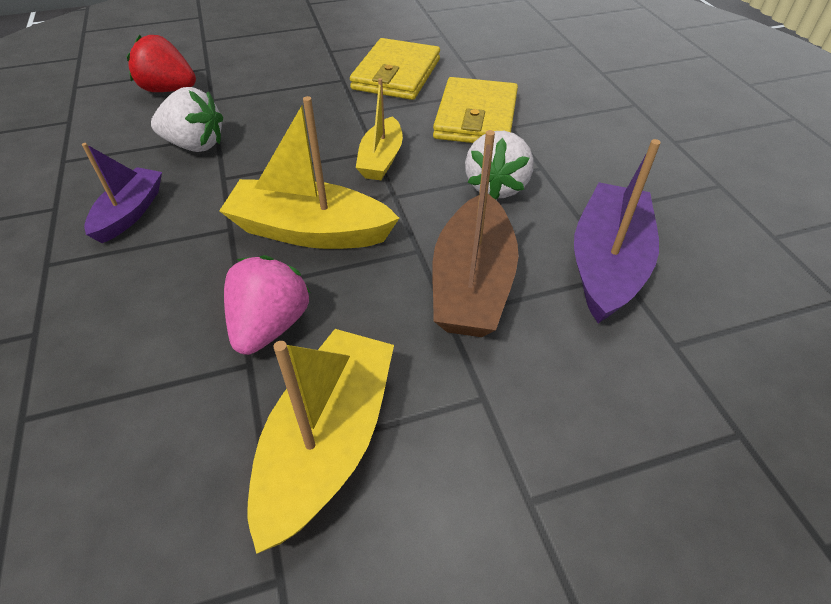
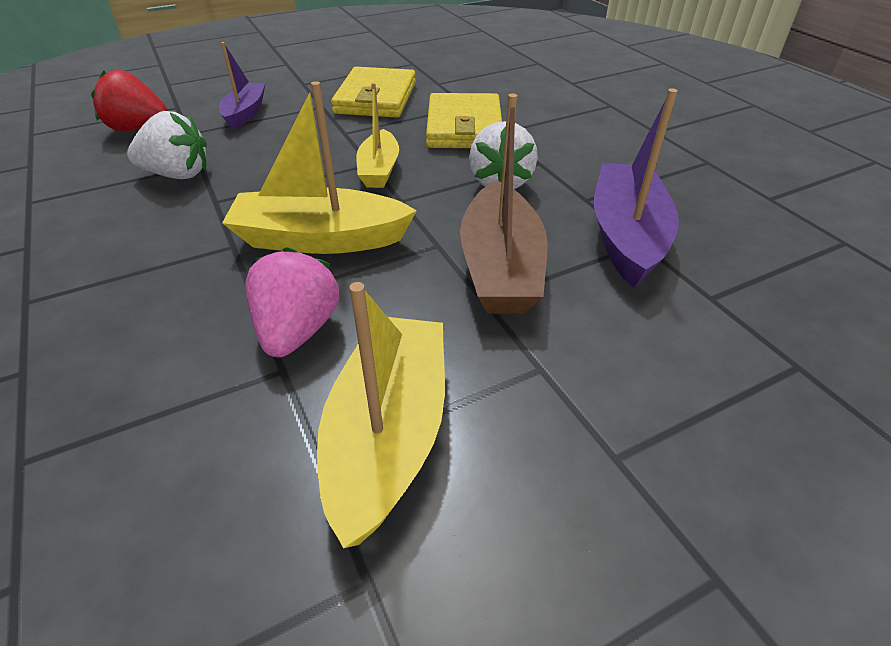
camera: 10 degrees left, 5 degrees down
(130, 213) = (116, 242): purple boat -> purple boat (245, 113)

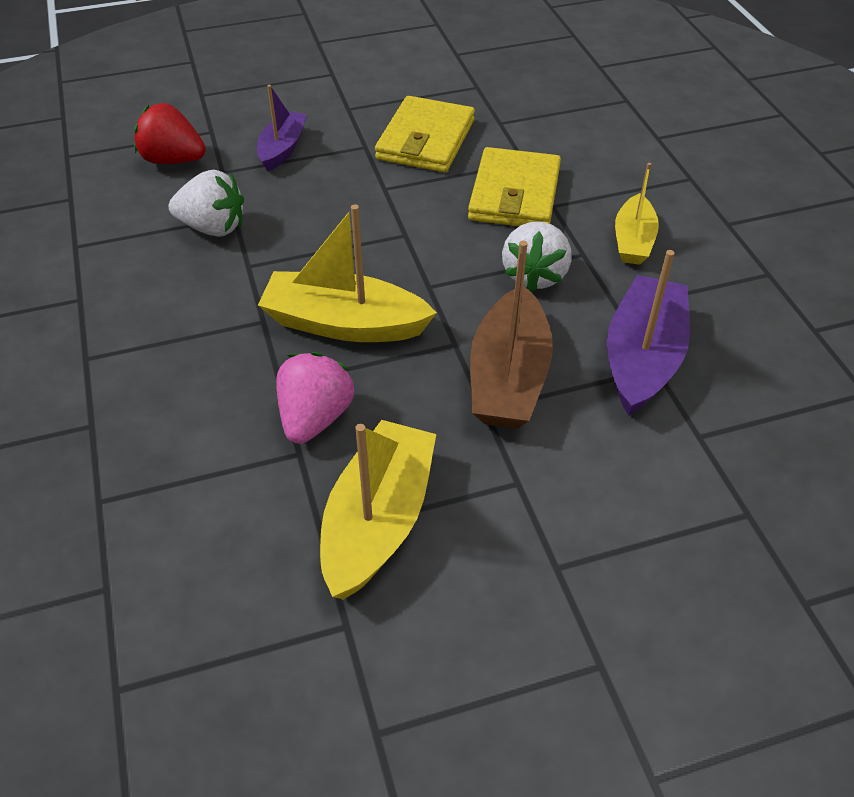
camera: 10 degrees right, 5 degrees up
(379, 170) = (413, 244): yellow boat -> yellow boat (633, 241)

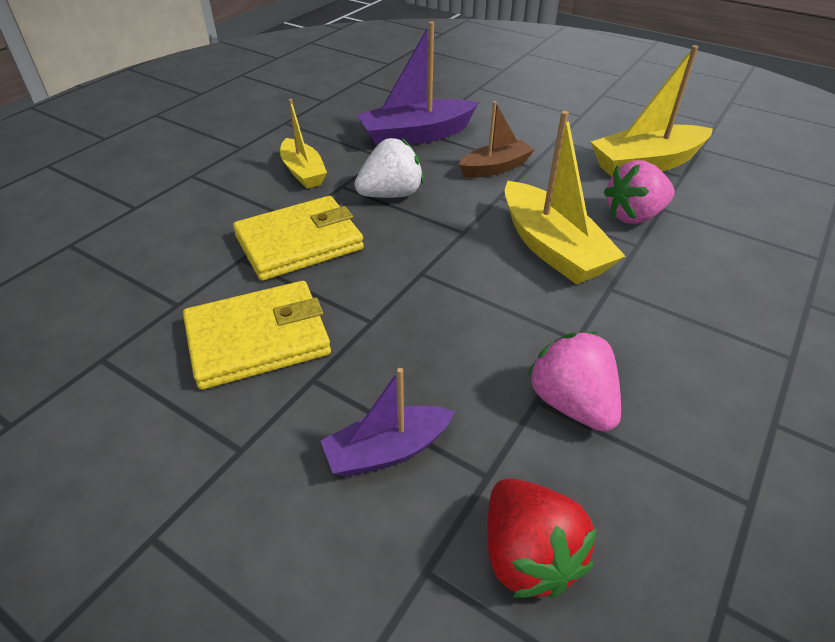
camera: 130 degrees left, 5 degrees down
(213, 227) = (571, 403): white strawberry -> pink strawberry
(508, 377) = (495, 168): brown boat -> brown boat, size x0.62
(633, 241) = (303, 172): yellow boat -> yellow boat turned 90 degrees clockwise

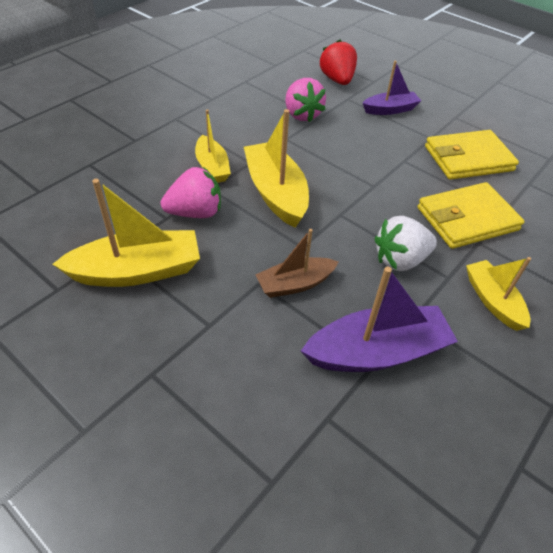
camera: 175 degrees left, 5 degrees up
(657, 273) = (212, 167): none -> yellow boat

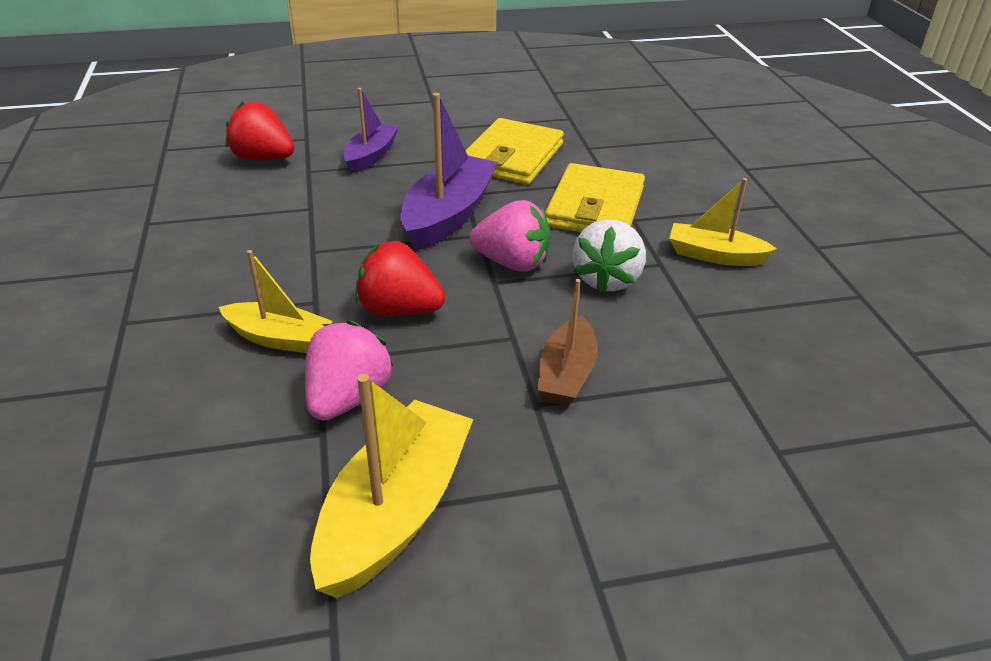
camera: 50 degrees left, 10 degrees down
(276, 193) = (399, 310): yellow boat -> red strawberry
(302, 115) = (286, 216): pink strawberry -> pink strawberry (512, 263)
(377, 352) = (717, 366): purple boat -> purple boat (448, 215)

